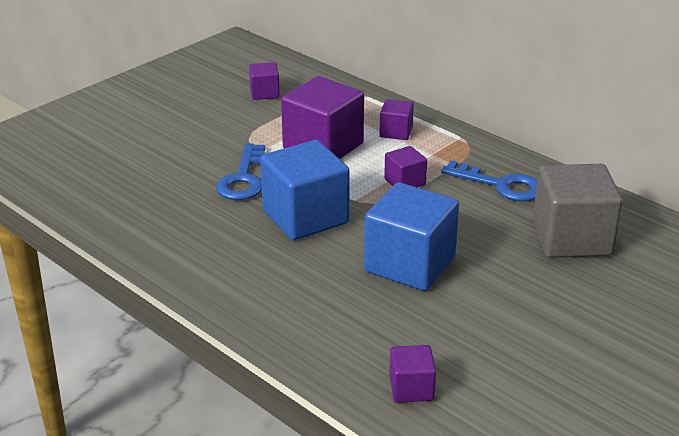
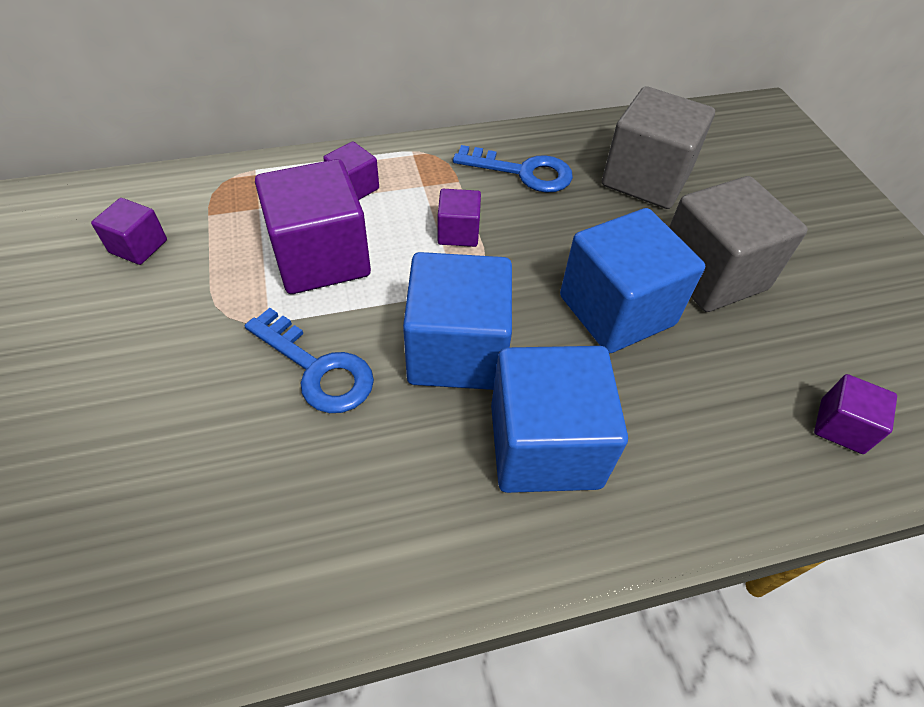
camera: 60 degrees left, 20 degrees up
(269, 270) = (545, 445): none -> blue cube
(499, 296) = (711, 274): none -> grey cube
(501, 185) = (523, 172): blue key -> blue key turned 45 degrees clockwise

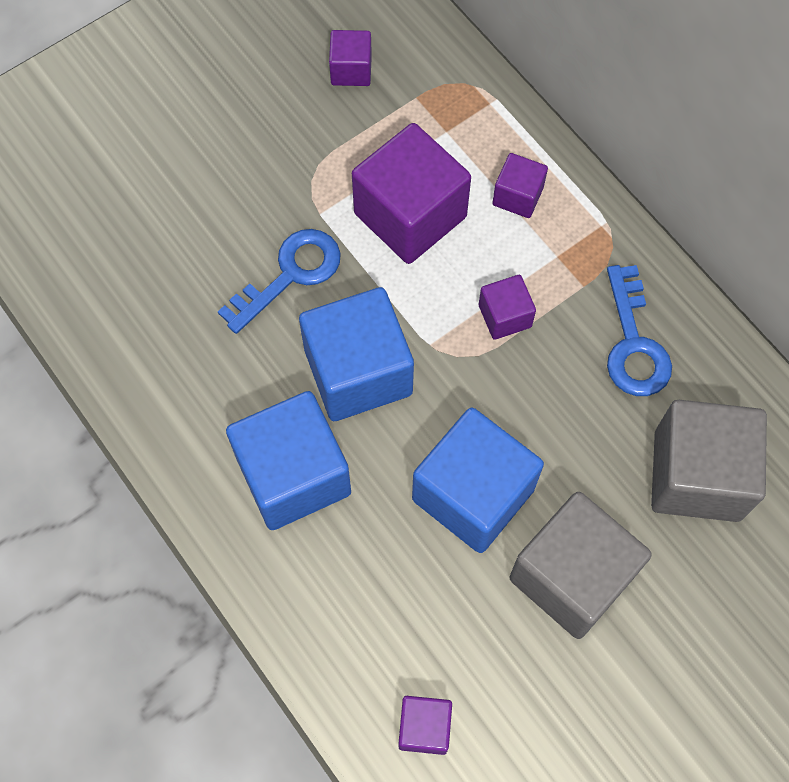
camera: 70 degrees right, 15 degrees up
(318, 369) = (290, 274): blue key -> blue key turned 150 degrees counterclockwise

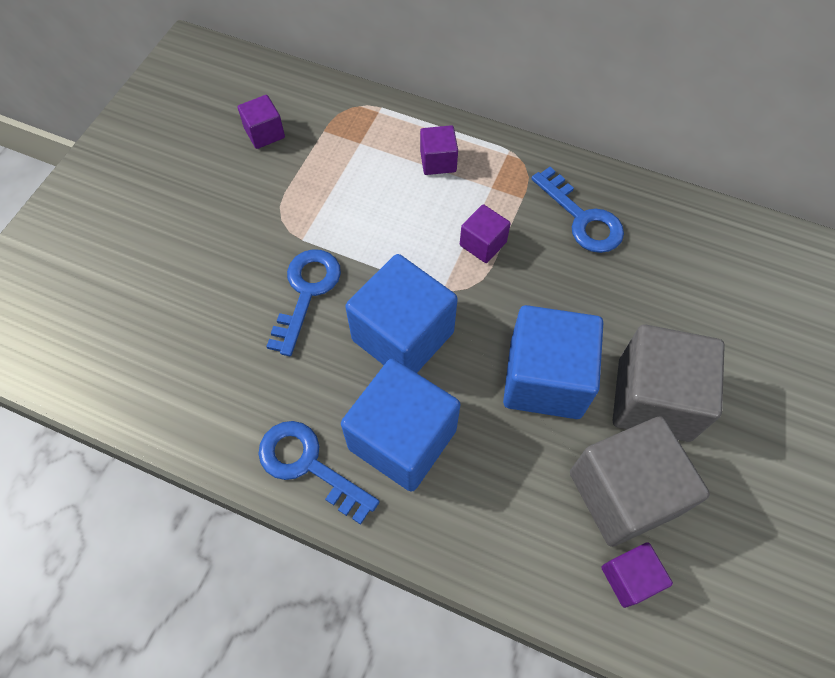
camera: 30 degrees left, 5 degrees down
(191, 450) = (308, 465): none -> blue key
(410, 215) = (370, 209): purple cube -> none
(697, 475) = (685, 283): grey cube -> grey cube (623, 493)

